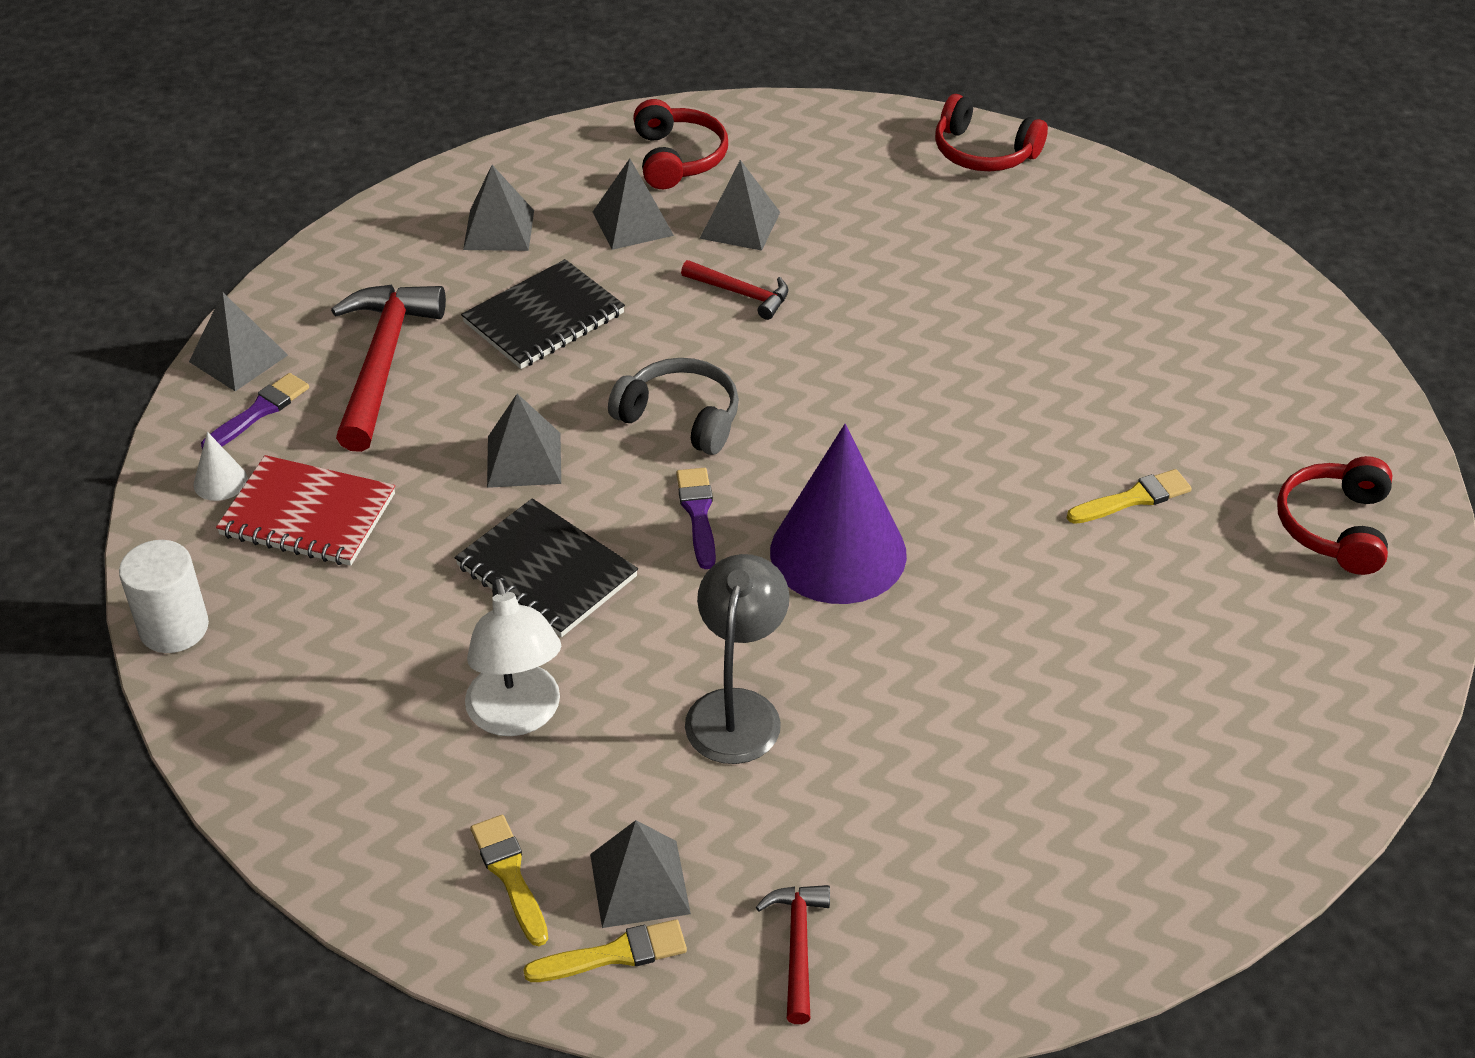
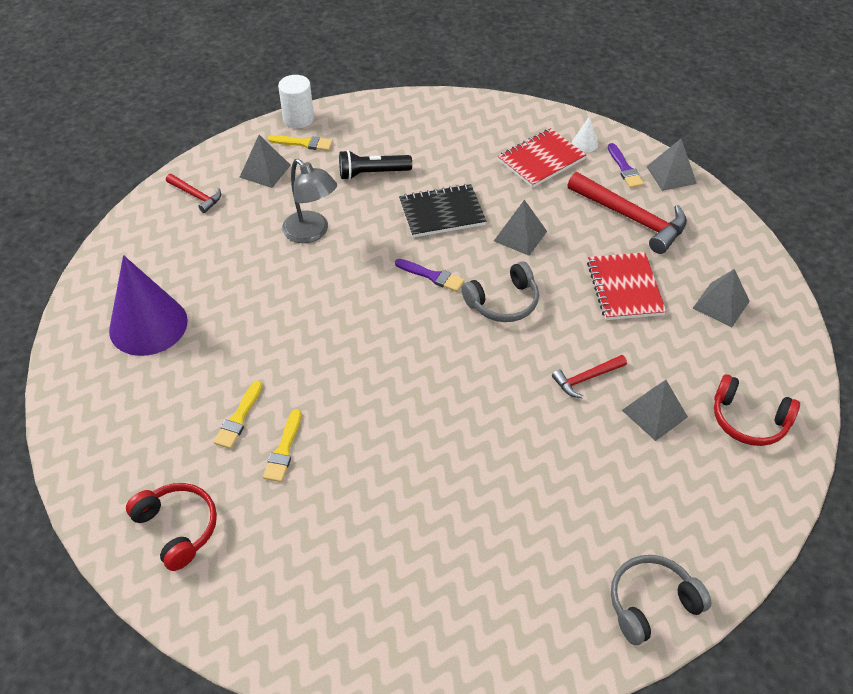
camera: 125 degrees right, 5 degrees up
(174, 628) = (506, 107): white cylinder -> white cylinder (298, 119)
(517, 716) = (372, 173): white lamp -> black flashlight
(544, 318) = (624, 288): black notebook -> red notebook
(614, 954) = (245, 153): yellow brush -> yellow brush (239, 418)
(633, 223) = (689, 364): grey pyramid -> none
(838, 552) = (362, 310): purple cone -> purple cone (148, 325)
(983, 152) = (651, 603): red headphones -> grey headphones

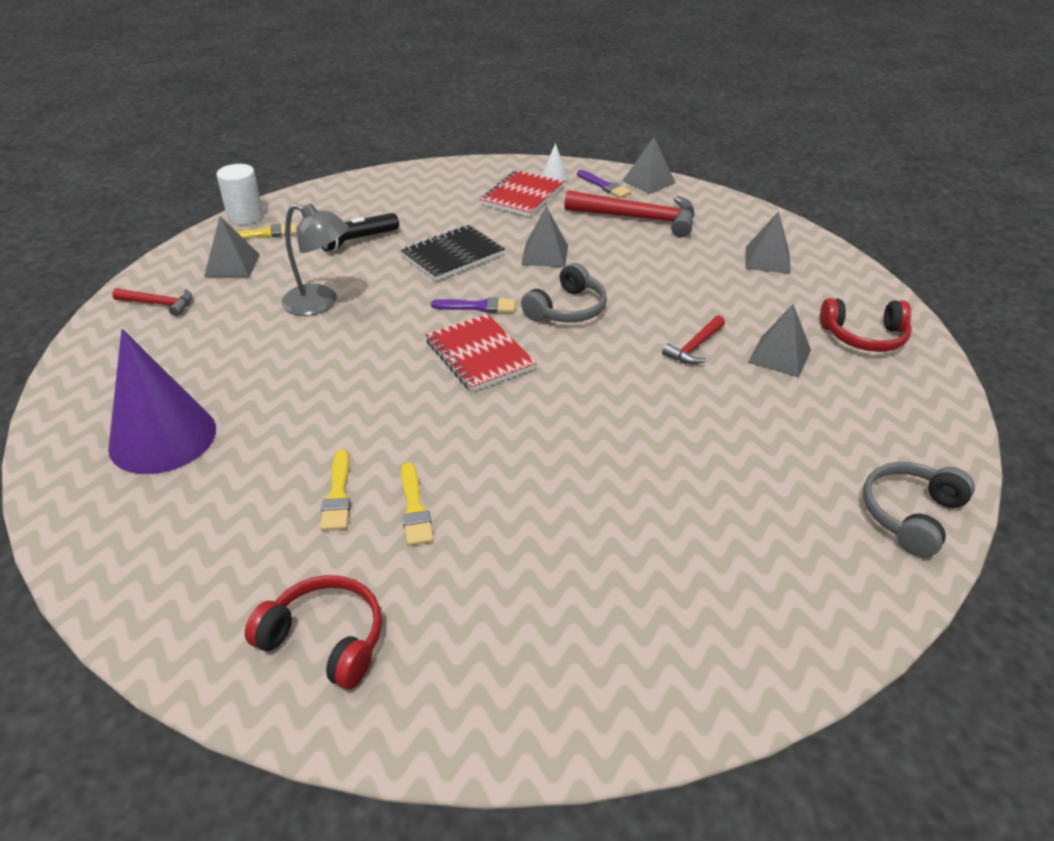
camera: 25 degrees left, 10 degrees down
(624, 288) = (674, 269): red notebook -> red notebook (479, 355)

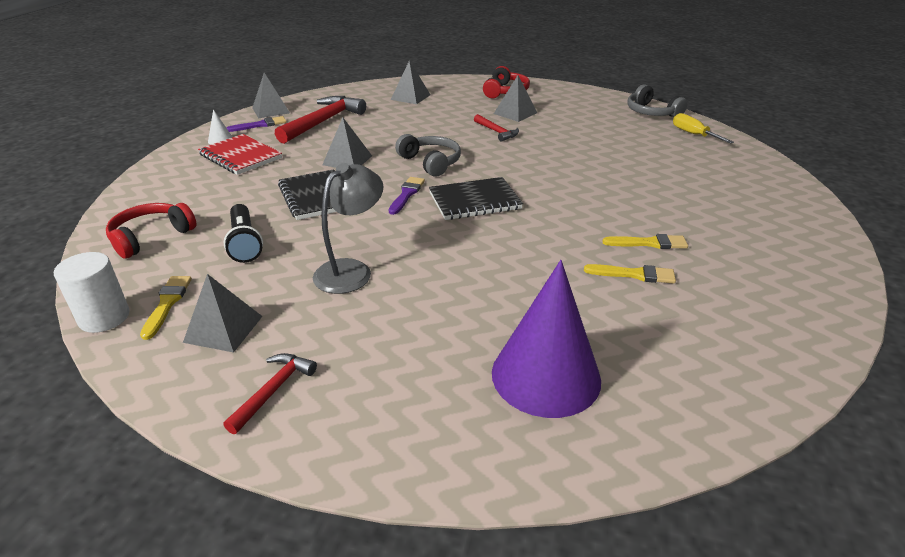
camera: 75 degrees left, 5 degrees down
(325, 640) = (778, 287): red headphones -> red headphones (151, 237)
(479, 355) = (474, 201): red notebook -> black notebook
(838, 574) = (693, 134): none -> yellow screwdriver

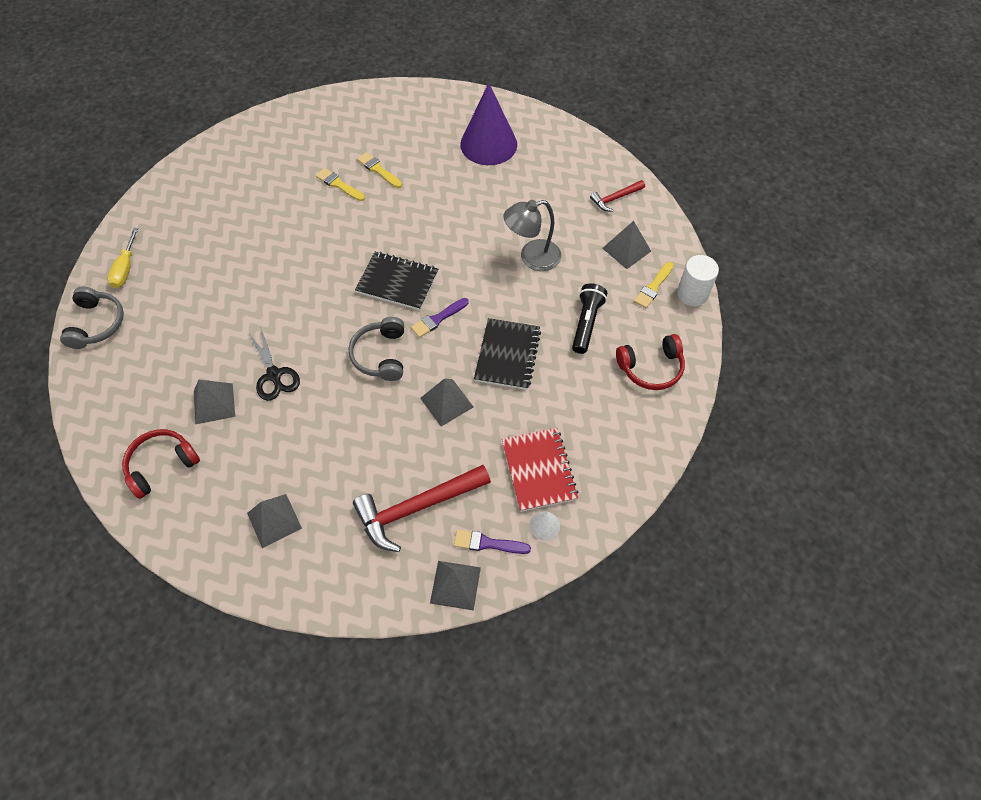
camera: 145 degrees left, 25 degrees up
(496, 132) = (274, 375): red hammer -> black scissors

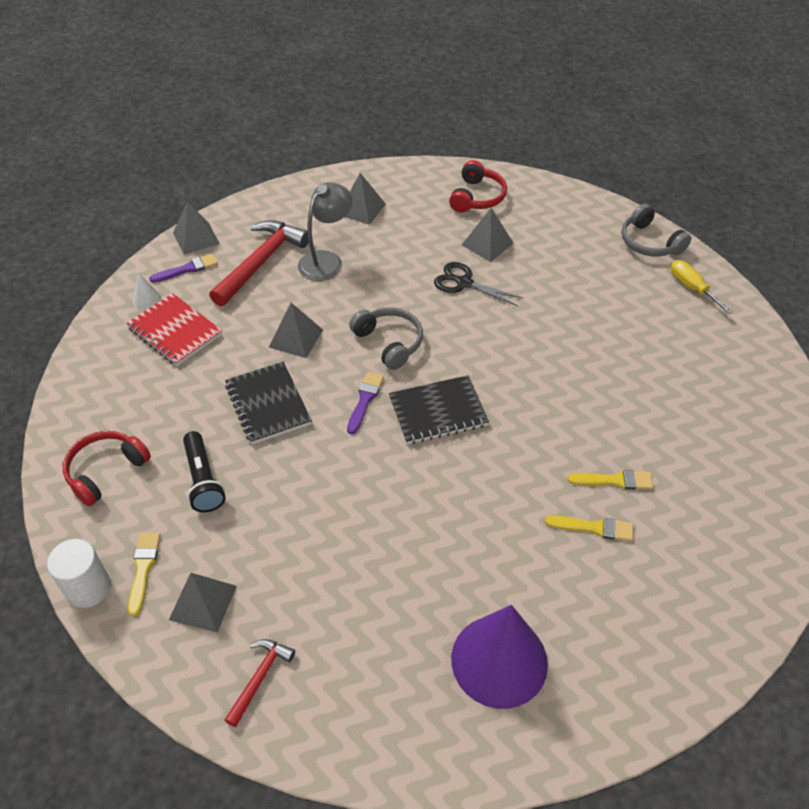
camera: 145 degrees right, 10 degrees down
(532, 258) = (315, 522): grey lamp -> grey lamp (326, 260)

